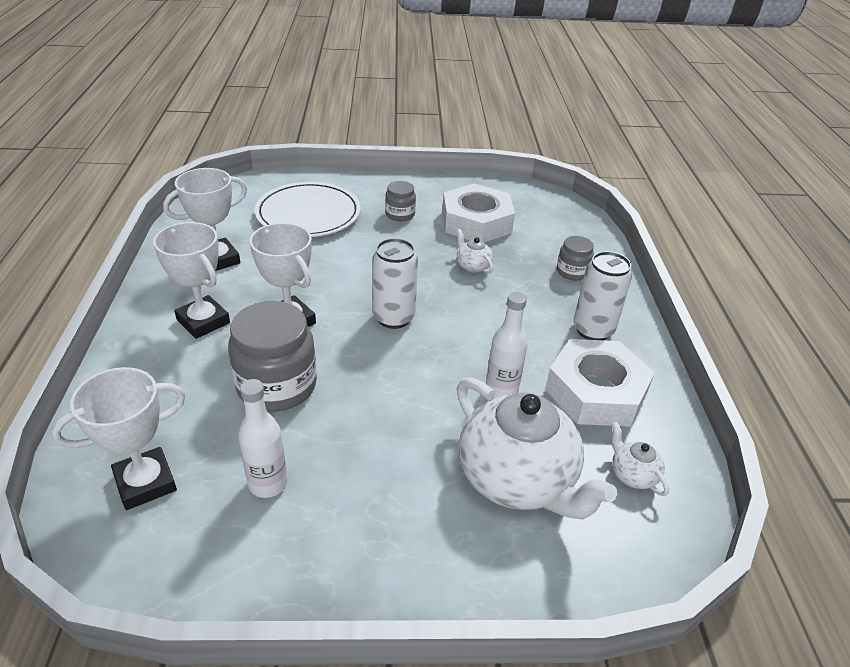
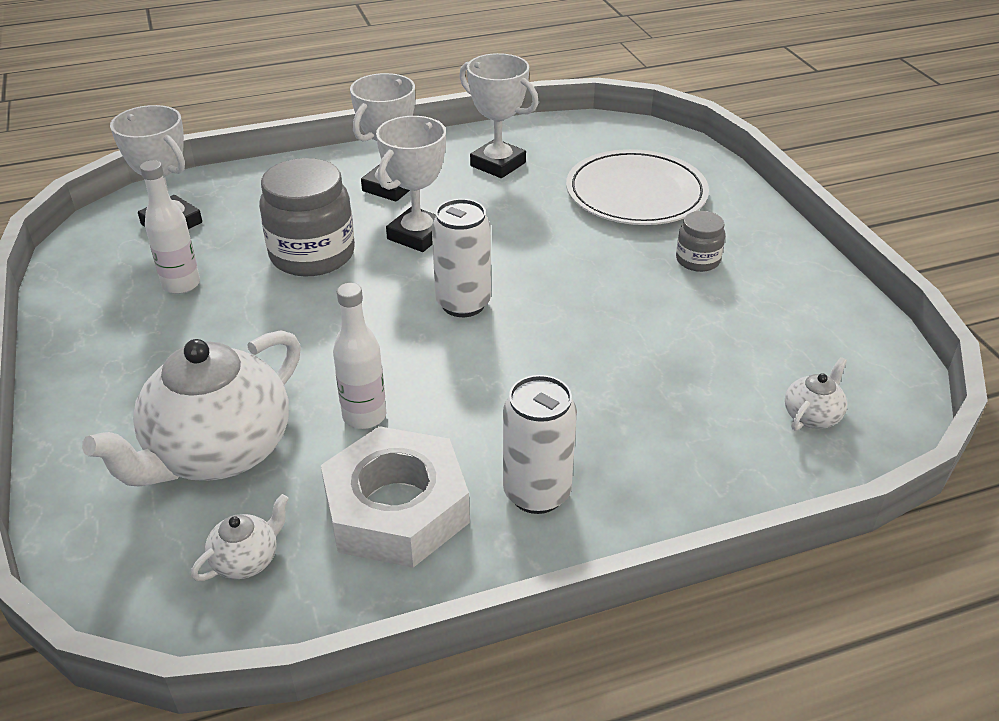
camera: 75 degrees right, 0 degrees up
(472, 266) = (619, 348): white teapot -> white teapot (812, 416)
(476, 222) = (740, 332): white nut -> none
(572, 272) = (679, 454): grey jar -> none

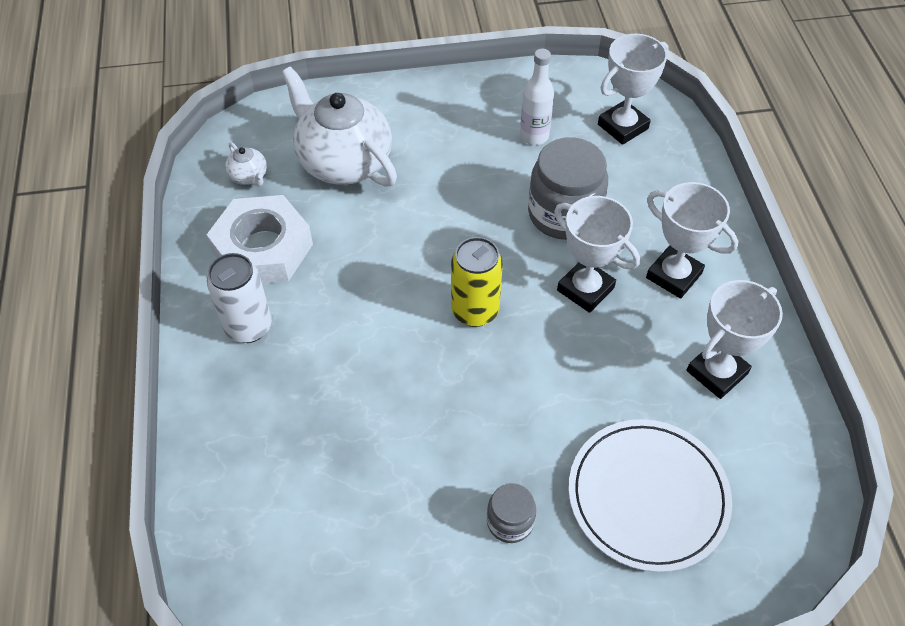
camera: 100 degrees right, 15 degrees up
(364, 416) = (355, 237): white bottle -> none
(463, 304) = (475, 311): white can -> yellow can
(812, 416) = (263, 543): white teapot -> none

